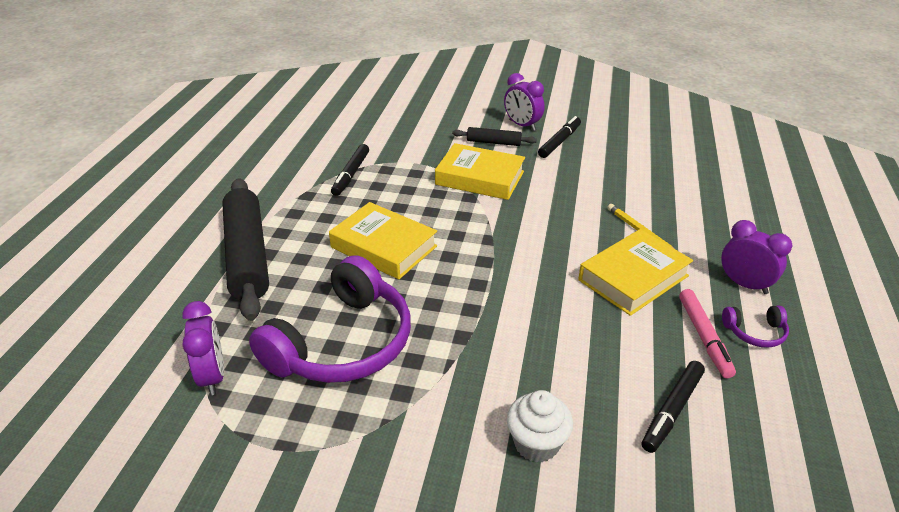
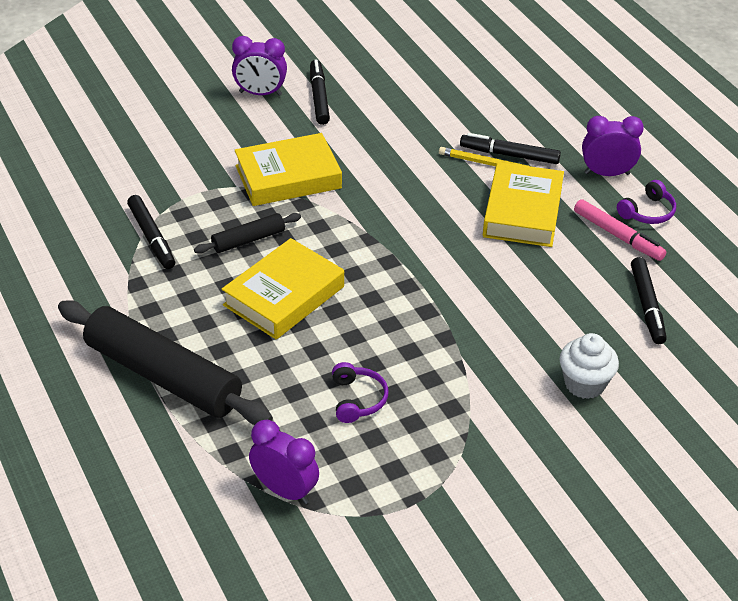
camera: 40 degrees left, 5 degrees up
(342, 343) = (357, 399): purple headphones -> purple headphones, size x0.42
(384, 247) = (284, 296): yellow book -> yellow book turned 45 degrees counterclockwise
(493, 142) = (255, 128): black rolling pin -> black rolling pin (248, 240)
(667, 234) = (509, 155): none -> black marker

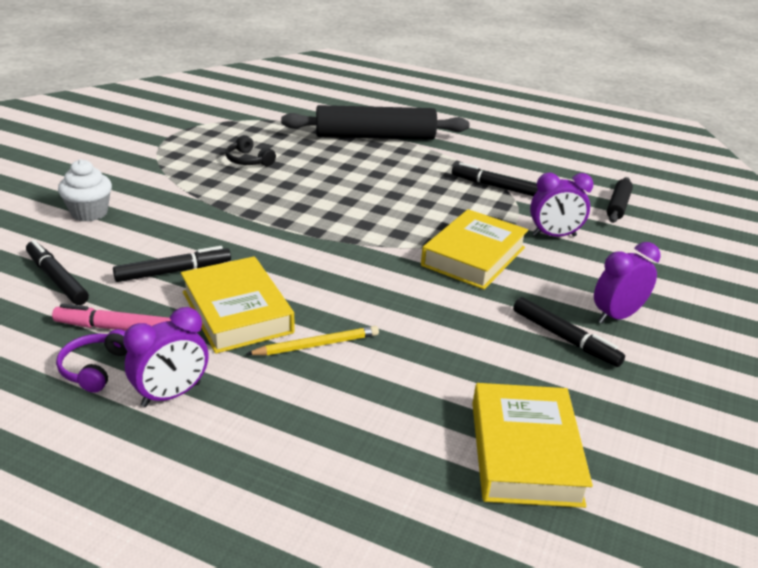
camera: 140 degrees right, 10 degrees down
(248, 240) = (433, 207): black rolling pin -> black rolling pin (618, 206)
(284, 296) = (362, 188): yellow book -> yellow book (525, 452)
(285, 490) = (247, 122): purple clock -> purple clock (554, 235)
(357, 399) = (248, 160): purple headphones -> black headphones
(509, 155) = (303, 366): black marker -> black marker (173, 271)

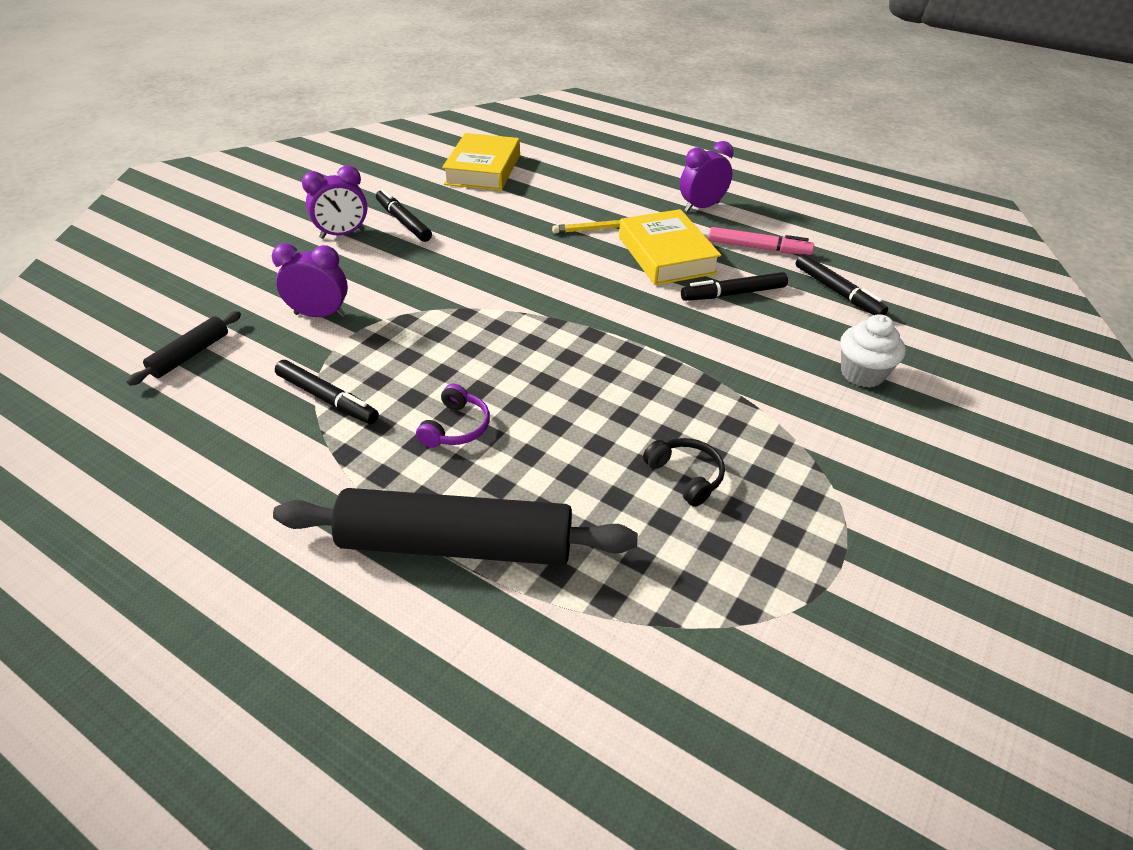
camera: 170 degrees left, 10 degrees up
(95, 368) = (761, 224): purple headphones -> purple headphones (456, 427)
(474, 256) = (430, 294): yellow book -> none

